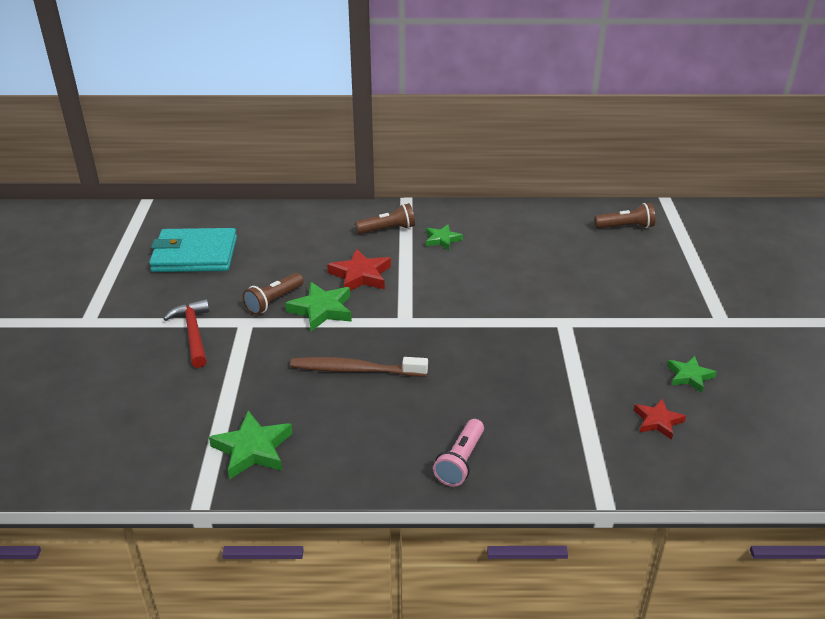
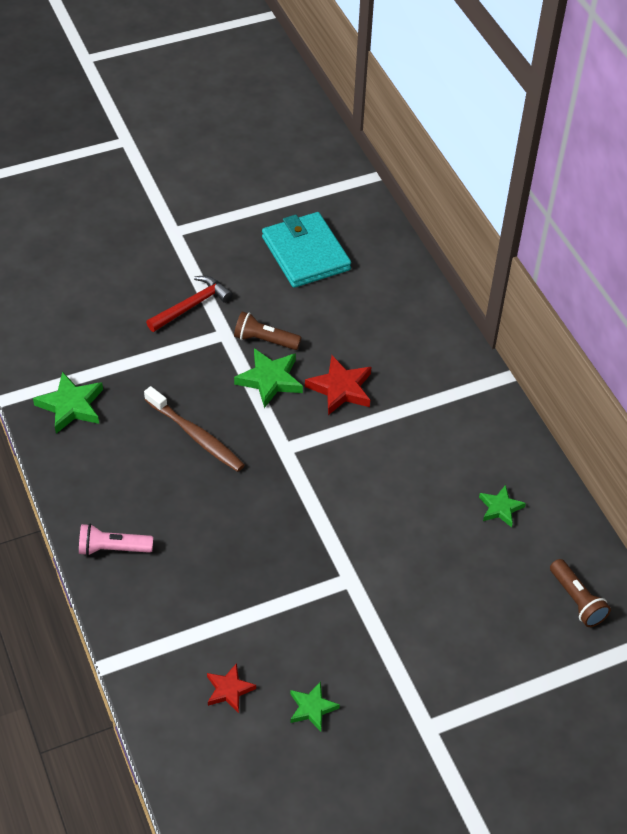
camera: 65 degrees right, 15 degrees up
(355, 370) = (196, 436): brown toothbrush -> brown toothbrush turned 150 degrees clockwise
(387, 229) = (436, 381): brown flashlight -> none
(442, 240) = (444, 433): green star -> green star (500, 508)

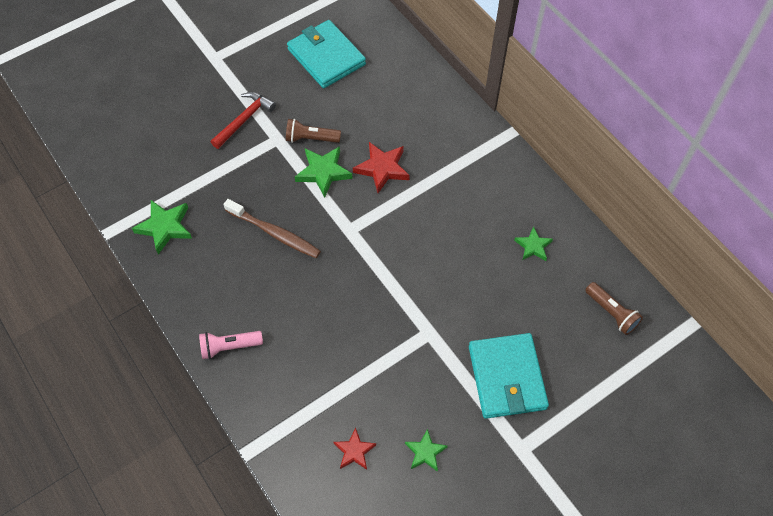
camera: 10 degrees left, 10 degrees up
(430, 646) = (507, 377): none -> turquoise wallet

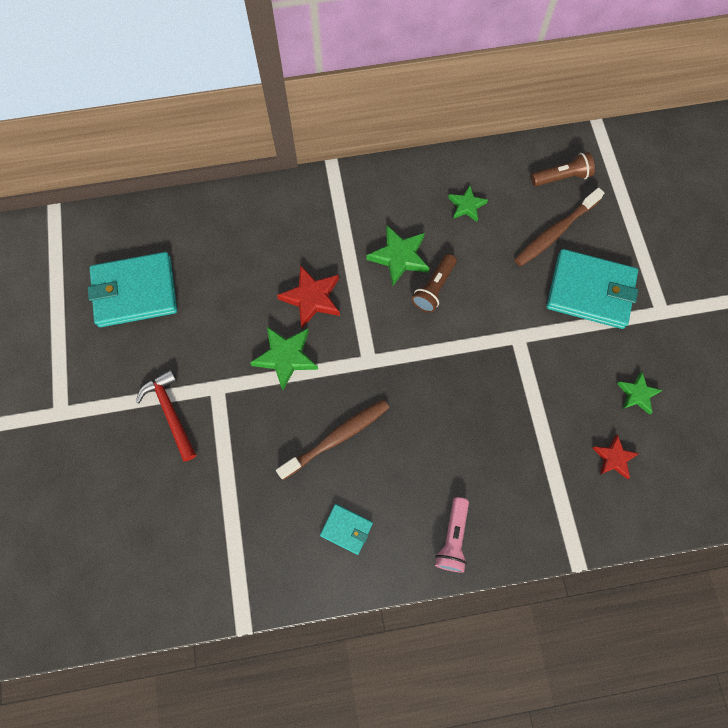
camera: 65 degrees left, 10 degrees up
(165, 227) = (270, 556): green star -> green star (399, 257)
(205, 269) = (346, 529): none -> turquoise wallet
(311, 138) = (236, 352): brown flashlight -> brown flashlight (434, 288)
(550, 327) = (555, 232): none -> brown toothbrush

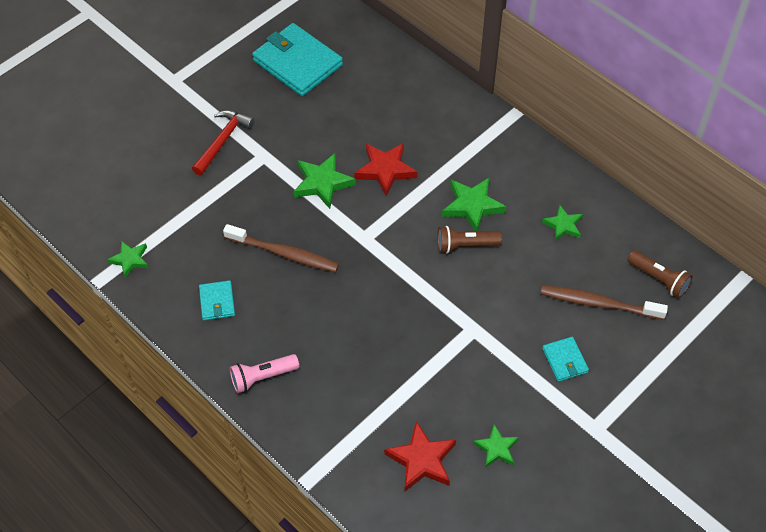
camera: 55 degrees right, 15 degrees down
(241, 582) = (130, 260): none -> green star
(590, 291) = (565, 360): turquoise wallet -> turquoise wallet, size x0.48
(614, 458) = (421, 460): red star -> red star, size x1.57

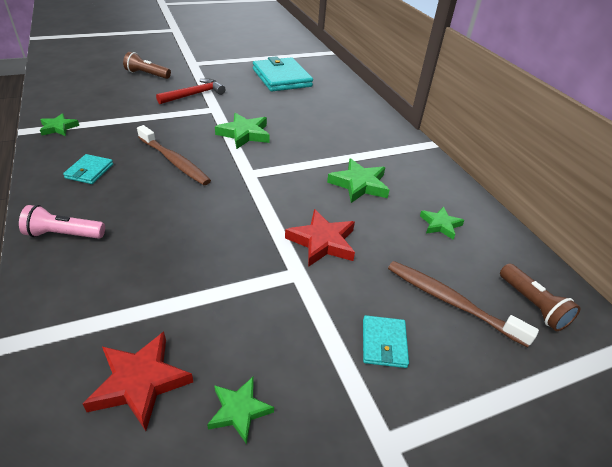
camera: 20 degrees right, 15 degrees down
(385, 170) = (300, 142): red star -> red star (322, 242)
(465, 245) = (335, 207): brown flashlight -> brown flashlight (147, 74)

